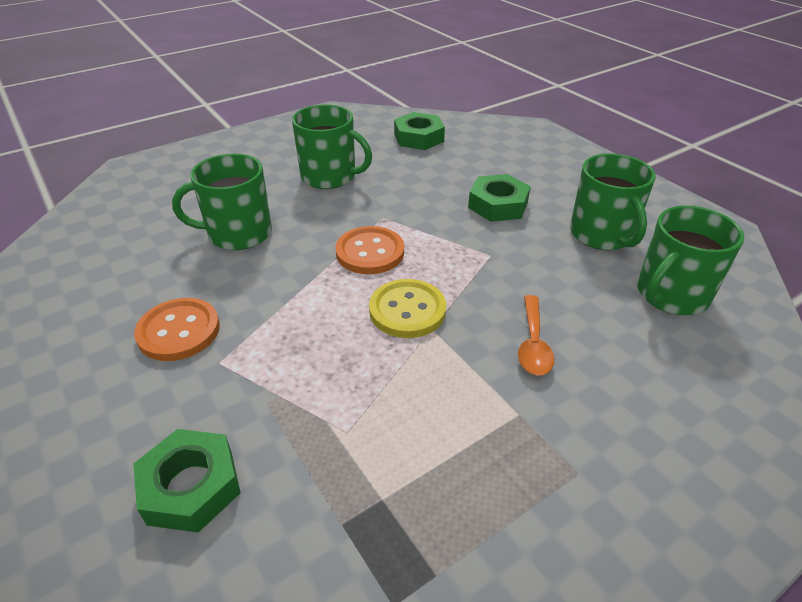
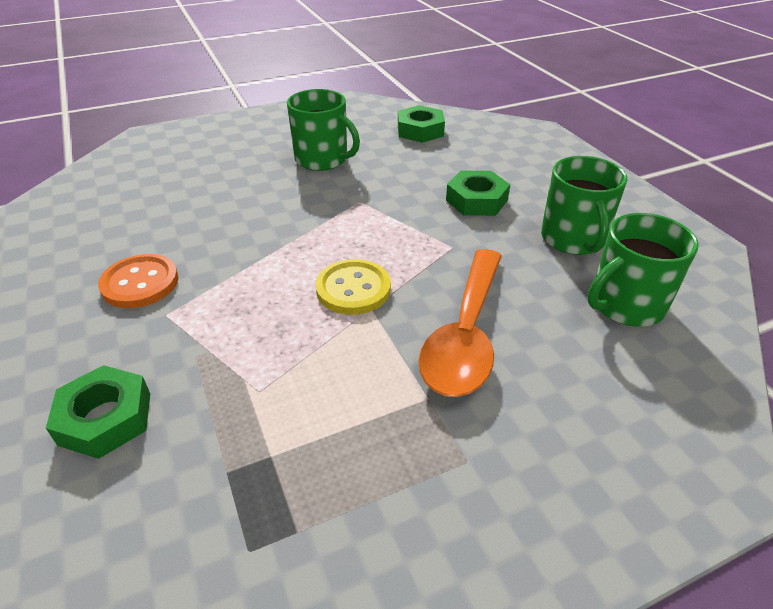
camera: 10 degrees right, 0 degrees up
(238, 234) = (221, 203): green mug -> none
(370, 252) = (336, 232): orange button -> none
(533, 344) = (465, 334): orange spoon -> orange spoon, size x1.96

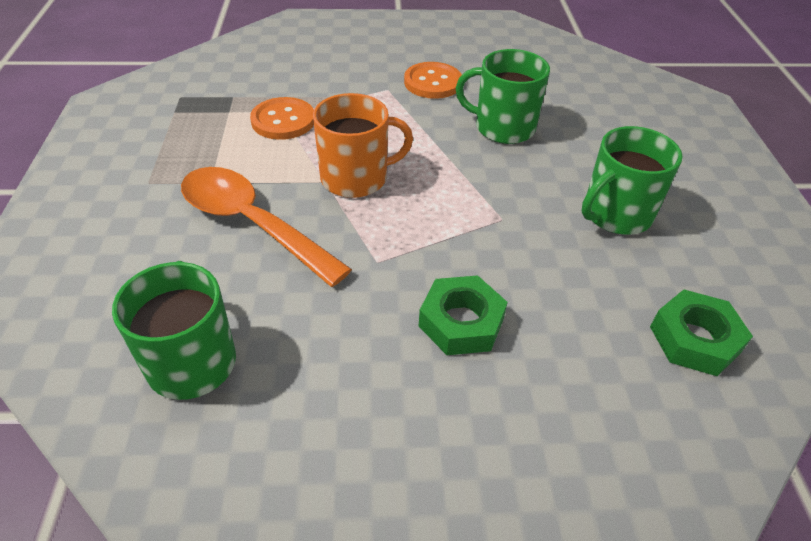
camera: 110 degrees right, 5 degrees up
(105, 418) = (307, 64): green nut -> none
(272, 384) = (283, 121): none -> orange button
(353, 289) = (356, 178): yellow button -> orange mug
(573, 239) = (326, 381): green mug -> green mug (503, 127)

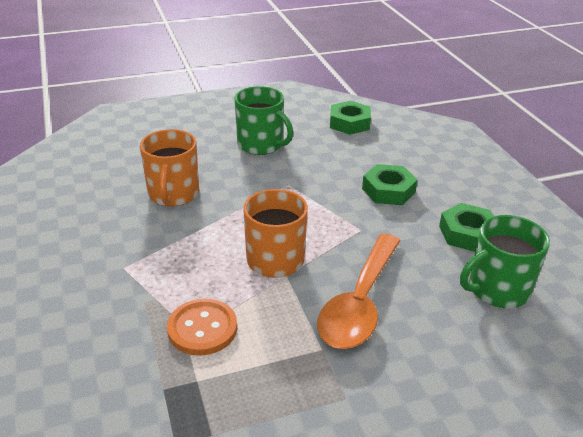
camera: 105 degrees left, 10 degrees down
(318, 381) = (467, 233): none -> green nut
(432, 82) = (104, 241): orange button -> none
(503, 127) = (173, 194): green mug -> orange mug

